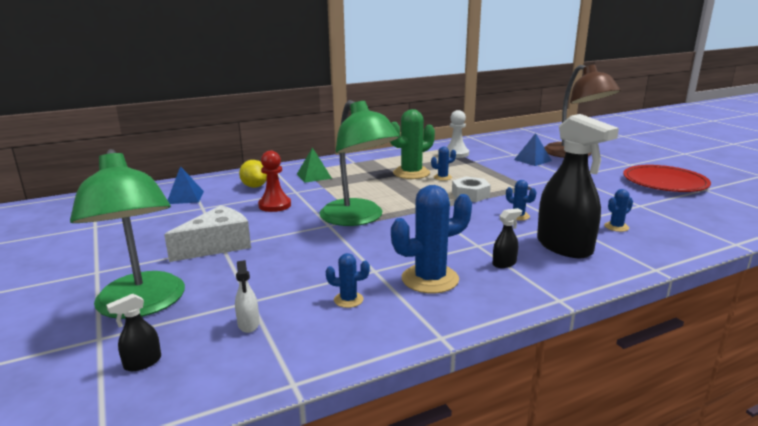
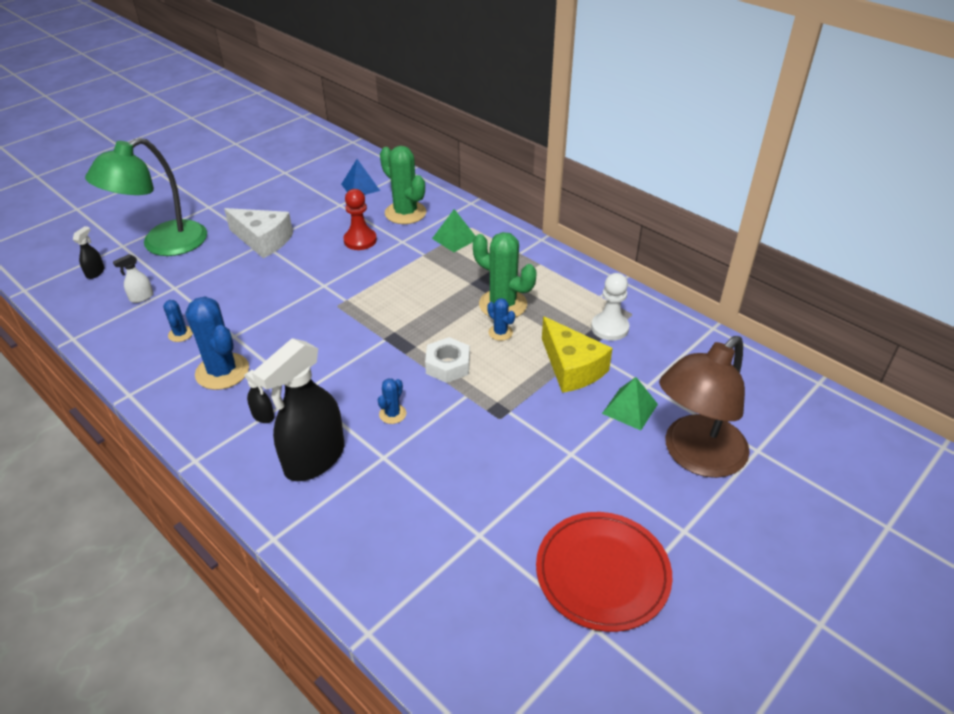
camera: 70 degrees right, 20 degrees up
(142, 363) = (95, 272): black spray bottle -> black spray bottle turned 75 degrees clockwise
(254, 186) = (405, 213): yellow lemon -> green cactus
(358, 218) = (345, 299): green lamp -> none
(490, 166) = (571, 368): none -> yellow cheese
(532, 160) = (630, 408): blue pyramid -> green pyramid
(616, 227) = (388, 506): blue cactus -> none

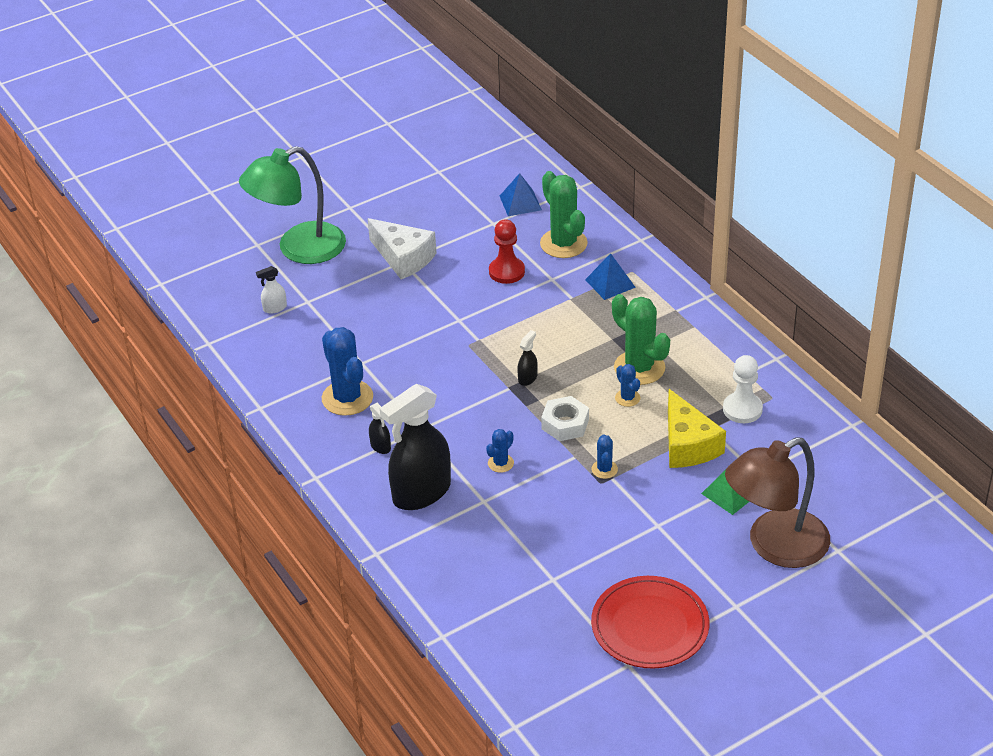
camera: 15 degrees right, 0 degrees up
(95, 272) = (230, 273): black spray bottle -> black spray bottle (527, 378)
(180, 334) = (311, 353): blue cactus -> blue cactus (604, 469)
(455, 238) = (610, 283): green pyramid -> blue pyramid

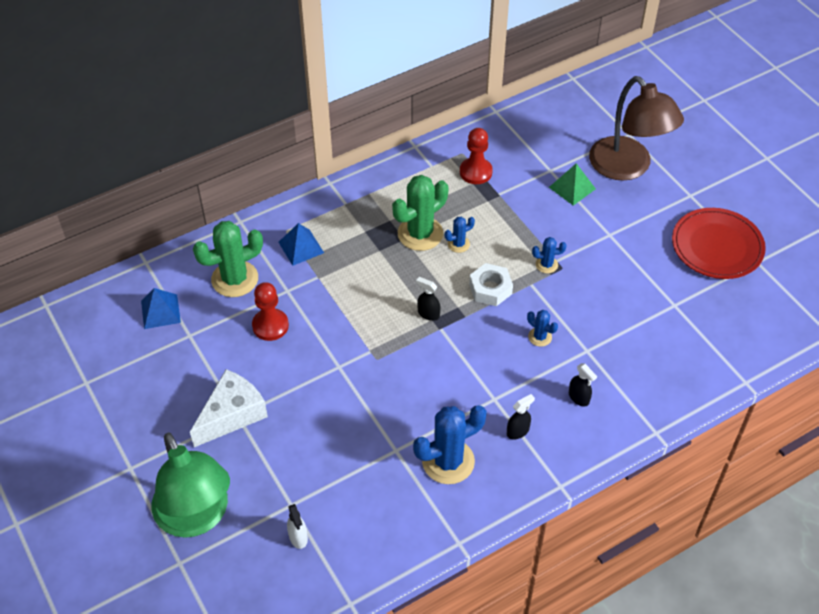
camera: 90 degrees left, 10 degrees up
(421, 493) = (579, 398): black spray bottle -> black spray bottle, size x0.41
(687, 445) = (517, 209): yellow cheese -> none
(742, 409) = (475, 172): white pawn -> red pawn

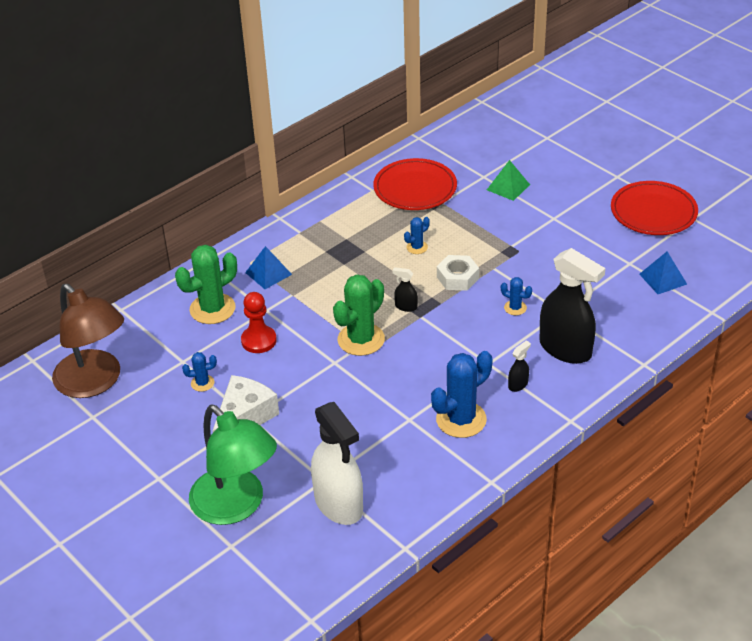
camera: 10 degrees left, 10 degrees down
(160, 311) = (148, 346): blue pyramid -> blue pyramid (663, 279)
(298, 537) = (339, 504): white spray bottle -> white spray bottle, size x2.41
(420, 234) = (378, 245): green cactus -> green cactus (361, 339)
(475, 172) = (415, 188): red pawn -> red plate
(546, 264) = (503, 250): blue cactus -> blue cactus (202, 383)
(579, 398) = (565, 349): black spray bottle -> black spray bottle, size x2.41
(627, 167) = (554, 163): brown lamp -> brown lamp (95, 382)

